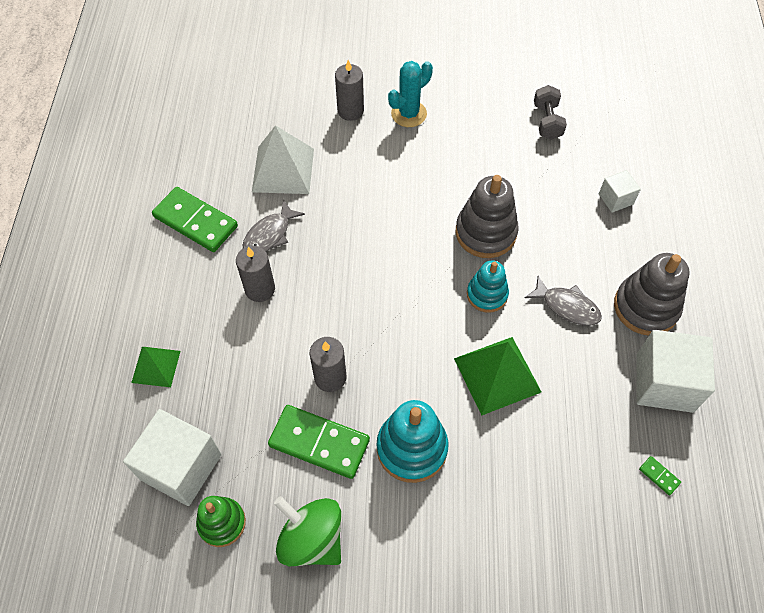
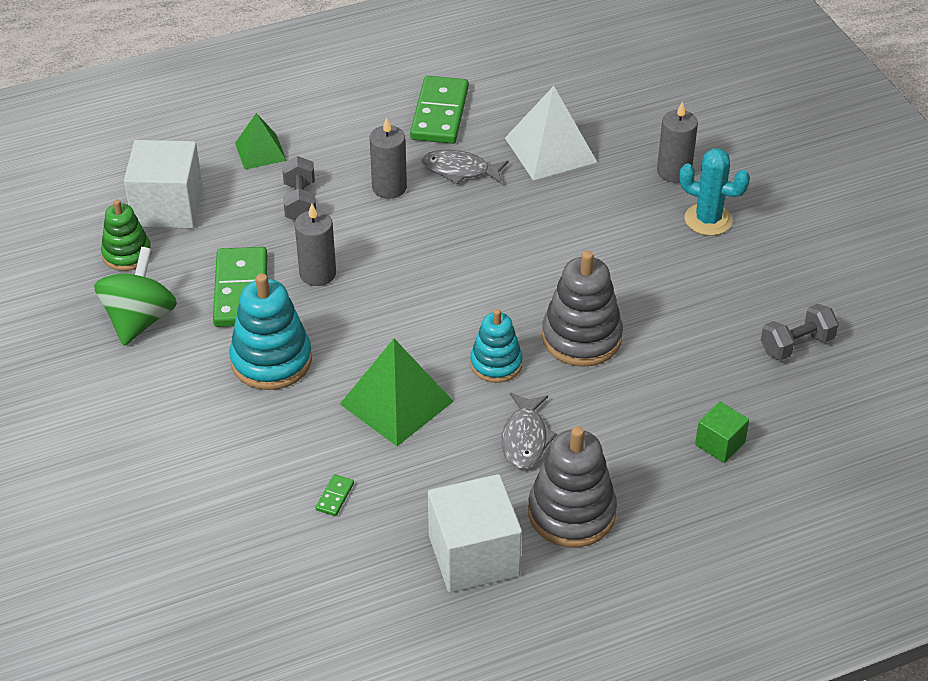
camera: 65 degrees right, 15 degrees down
(238, 359) = (300, 202): none -> grey dumbbell
(615, 199) = (720, 443): white cube -> green cube
(659, 476) = (347, 578): green domino -> green domino (335, 496)

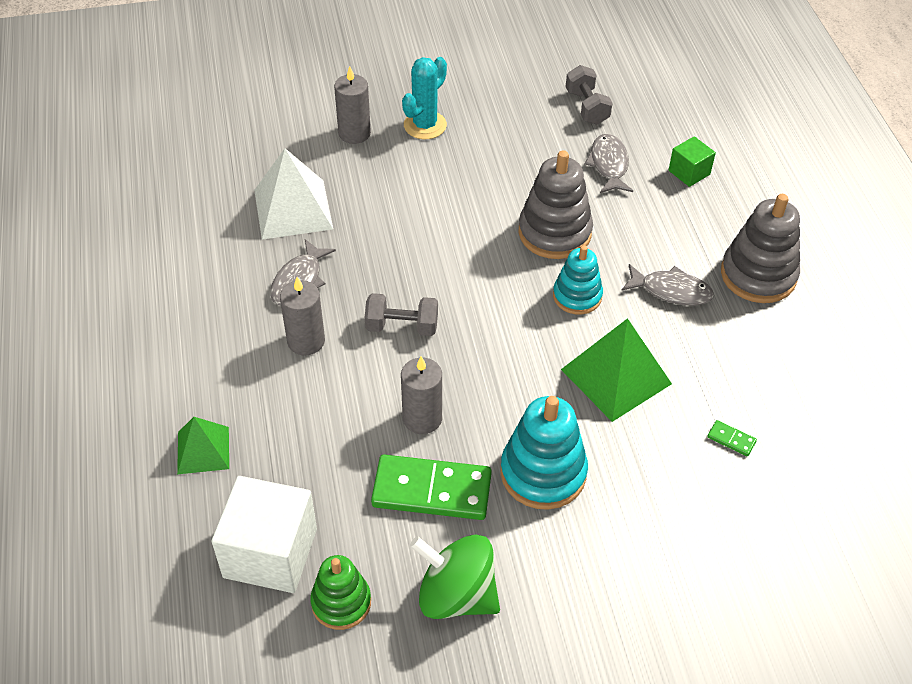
camera: 80 degrees left, 5 degrees up
(300, 202) = (304, 421): grey dumbbell -> grey dumbbell (402, 326)
(439, 113) = (202, 283): green domino -> none
(474, 555) = (803, 347): white cube -> none
(705, 372) = (609, 165): none -> grey fish

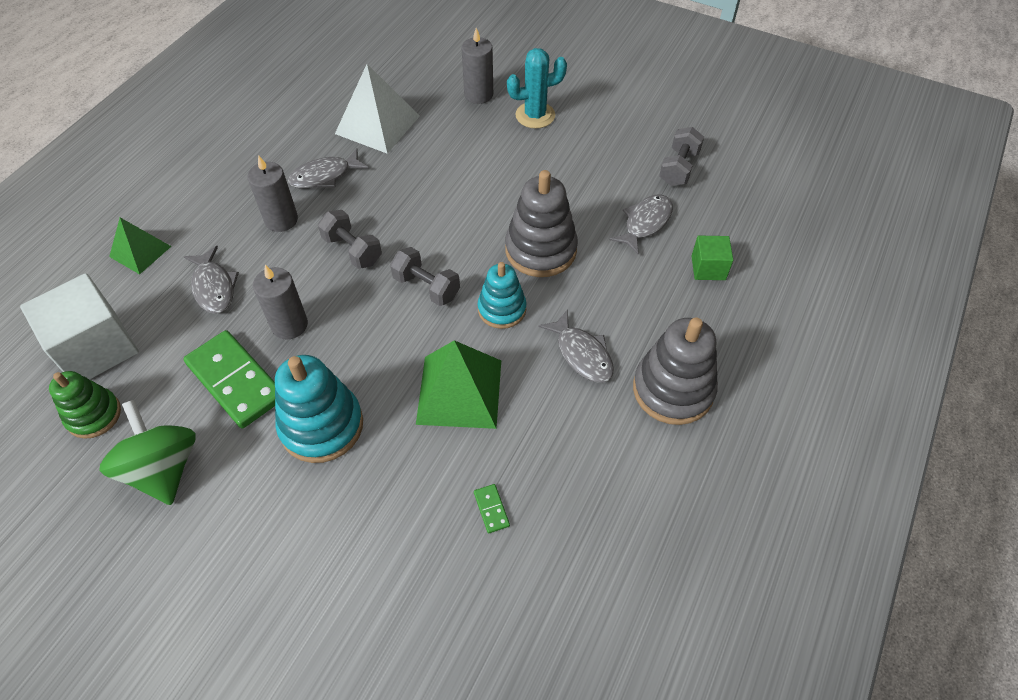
camera: 40 degrees right, 5 degrees up
(315, 433) = (214, 287): none -> grey fish
(499, 317) = (426, 287): none -> grey dumbbell

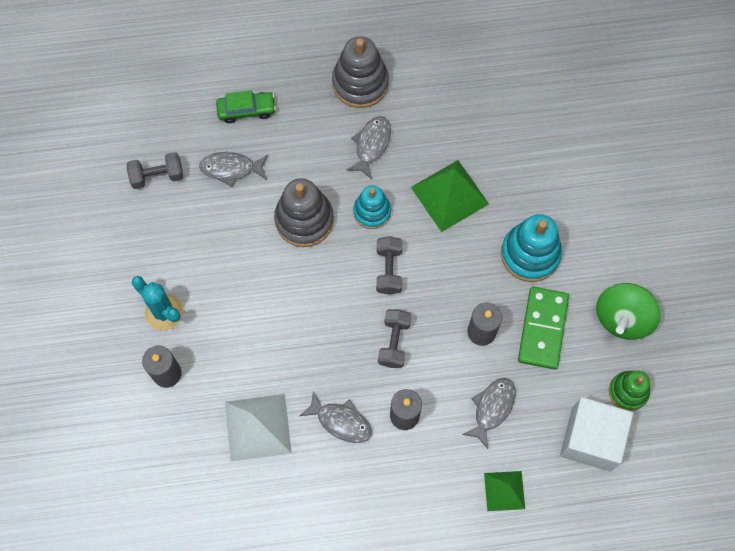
camera: 125 degrees left, 15 degrees up
(491, 509) = (506, 131): green domino -> none
(708, 268) = (246, 110): green cube -> green car

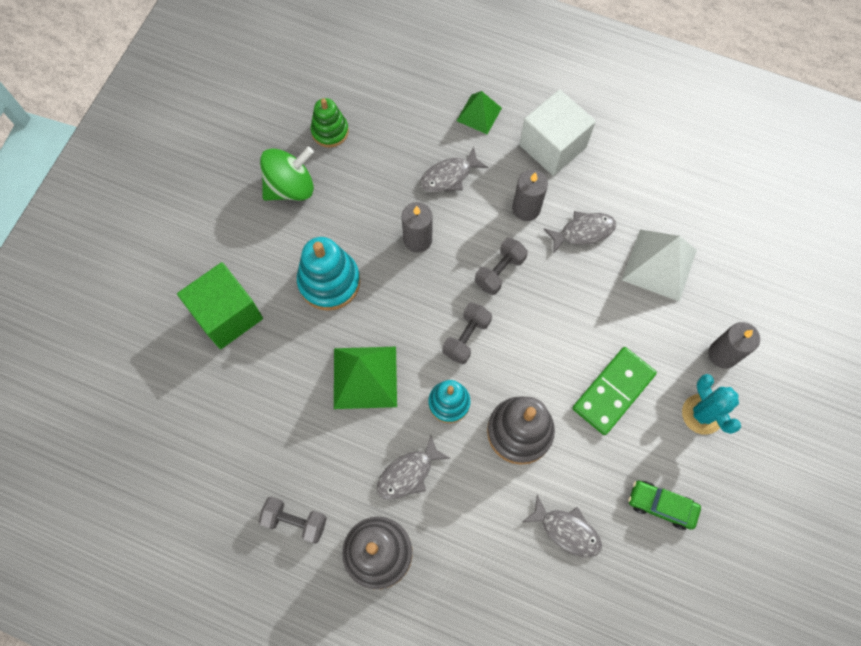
camera: 150 degrees left, 0 degrees up
(157, 176) = (649, 567): grey dumbbell -> grey dumbbell (295, 521)
(246, 110) = (517, 592): green car -> green car (661, 505)
(341, 421) = (583, 232): grey fish -> grey fish turned 105 degrees clockwise
(543, 329) = (363, 214): green domino -> green domino (613, 391)
(591, 183) = (227, 315): none -> green cube
(591, 439) = (385, 114): white cube -> white cube (552, 146)

